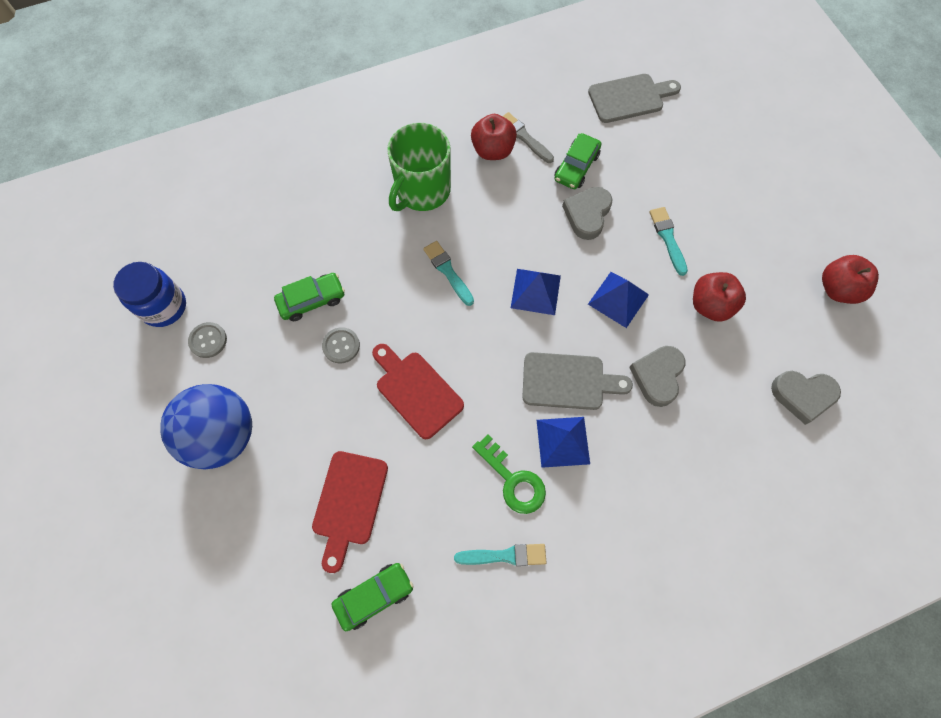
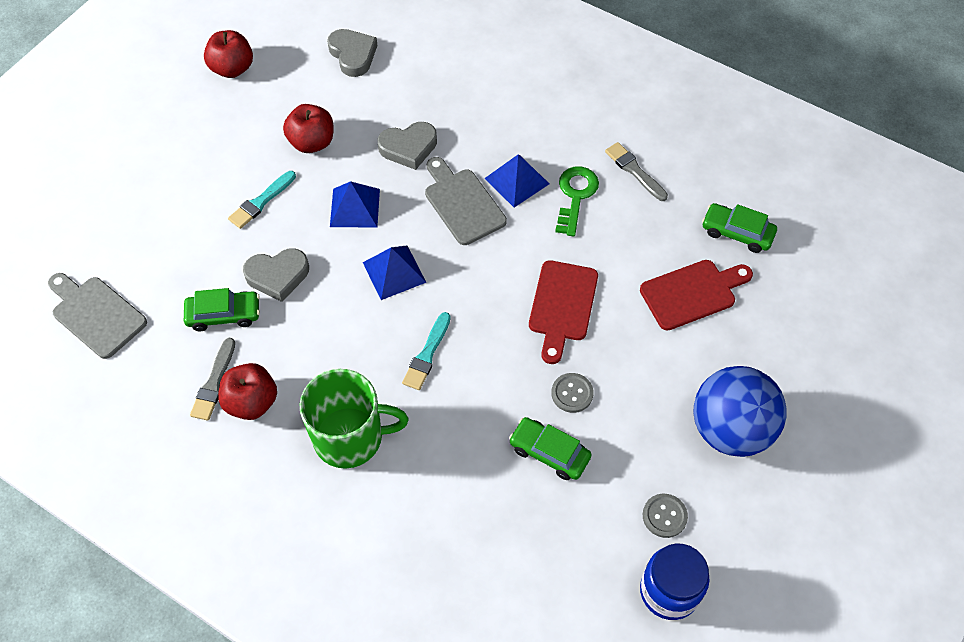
camera: 125 degrees left, 10 degrees down
(504, 555) = (634, 171): turquoise brush -> grey brush

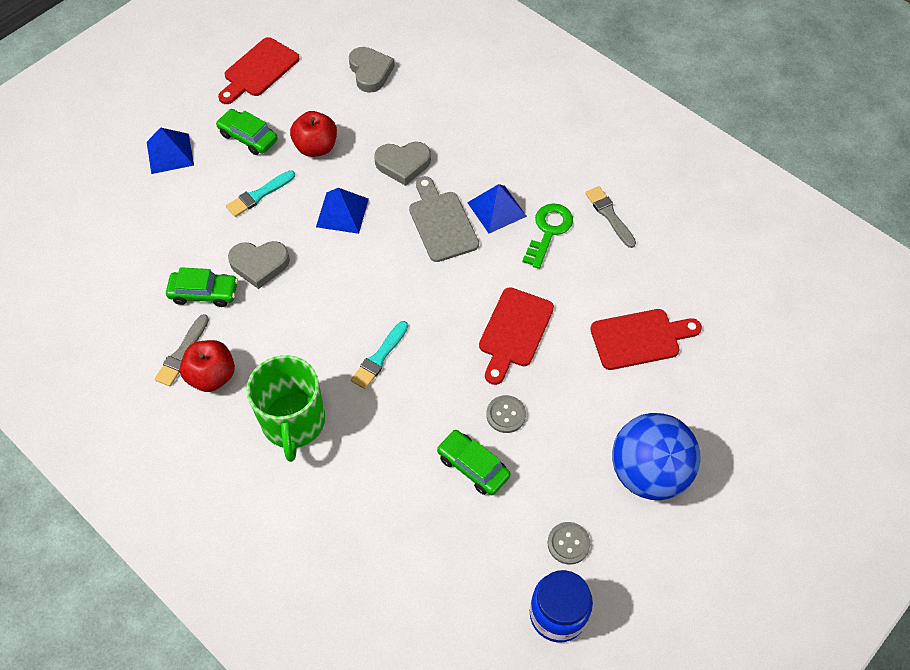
camera: 10 degrees right, 0 degrees up
(96, 314) = (91, 275): grey cutting board -> none
(232, 68) = (259, 70): red apple -> red cutting board
(350, 437) = (293, 422): green mug -> green mug turned 75 degrees clockwise
(394, 272) = (365, 277): blue pyramid -> blue pyramid (170, 153)
(737, 232) = (695, 288): green car -> green car (248, 137)

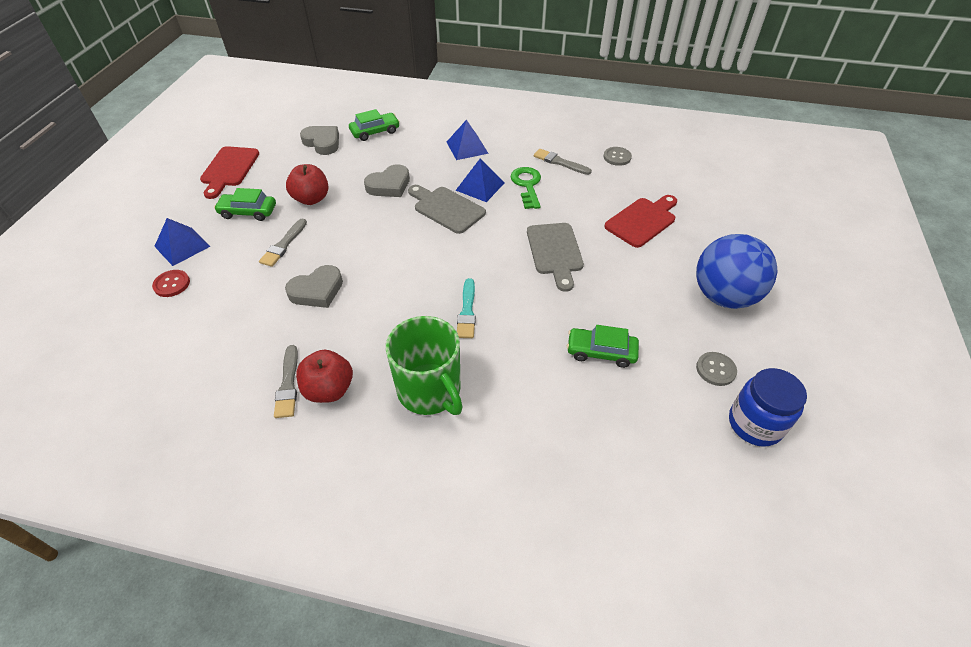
camera: 30 degrees left, 10 degrees down
(141, 195) = (172, 284): none -> red button
(204, 293) = (279, 330): green car -> green car (375, 132)
(259, 195) = (283, 245): turquoise brush -> grey brush
(342, 212) = (363, 230): blue pyramid -> blue pyramid (467, 147)
(506, 415) = (595, 306): grey button -> grey button (617, 157)
(514, 331) = (555, 252): red cutting board -> grey cutting board

